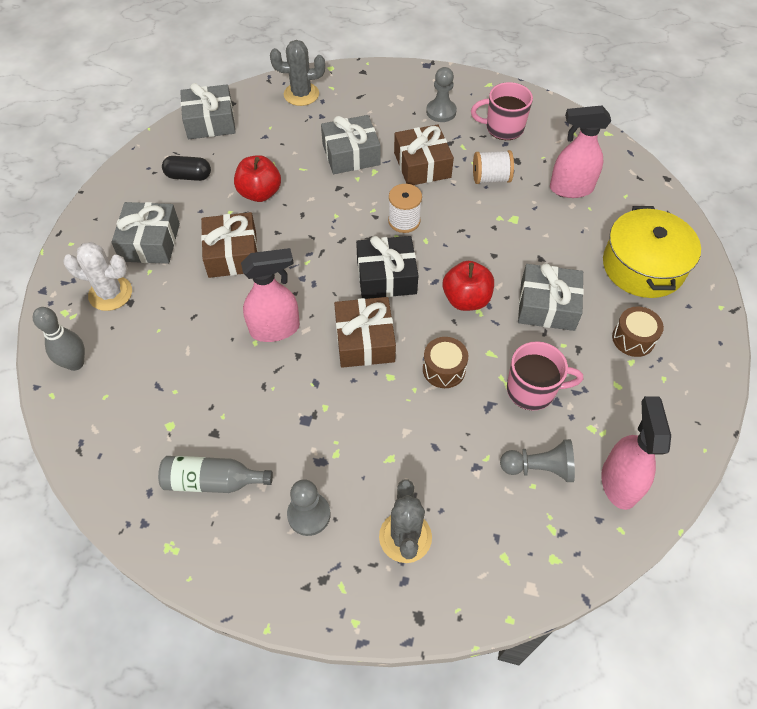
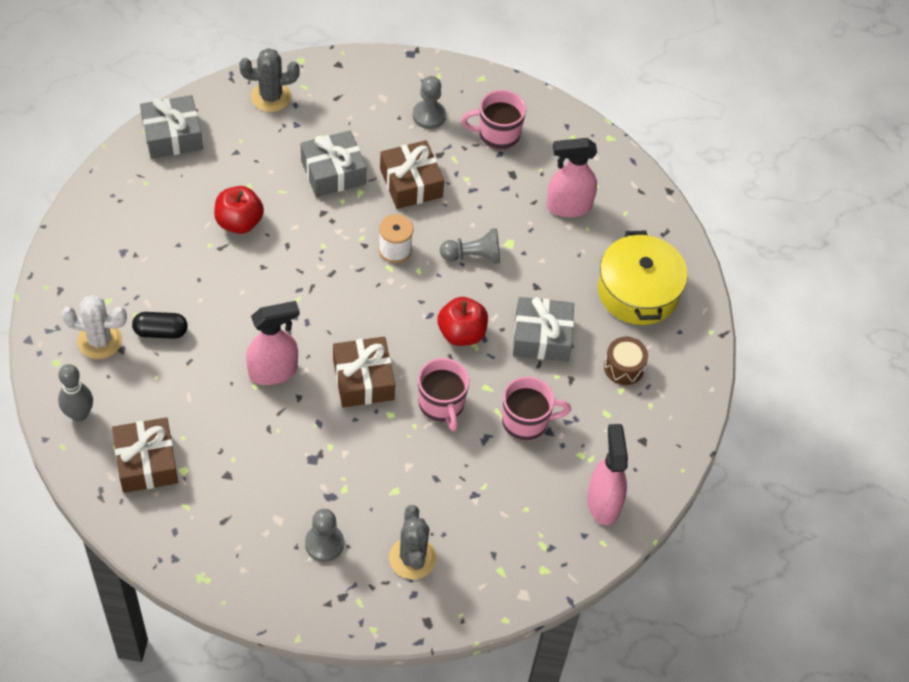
camera: 10 degrees left, 0 degrees up
(150, 242) = (131, 282): grey gift -> none
(188, 176) = (159, 204): black capsule -> black capsule (161, 331)
(212, 481) = (232, 518): grey bottle -> none
(232, 254) = (219, 293): brown gift -> brown gift (146, 462)
(386, 276) = (380, 312): black gift -> none
(444, 369) = (441, 405): brown drum -> pink mug
(490, 178) = (484, 197): white spool -> none
(539, 468) = (531, 493): grey pawn -> grey pawn (473, 256)

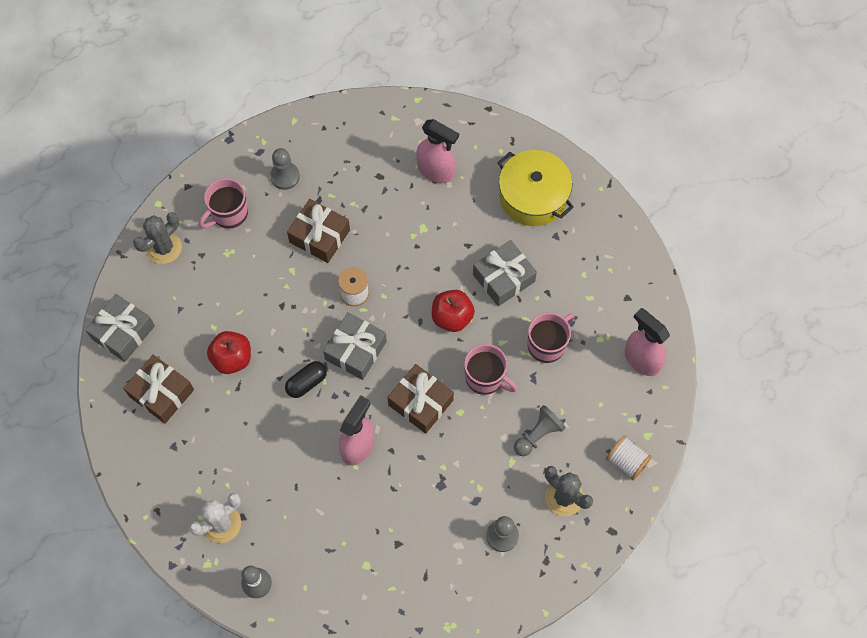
camera: 35 degrees left, 10 degrees up
(146, 462) = (337, 581): brown gift -> brown gift (161, 393)
(161, 331) = (256, 482): black capsule -> black capsule (306, 383)
(333, 172) = (260, 270): grey gift -> grey gift (356, 350)
(473, 256) = (408, 256): grey pawn -> grey pawn (538, 435)
(497, 134) = (343, 154): pink mug -> pink mug (229, 214)
(501, 575) = (626, 461): none -> white spool
(568, 206) = (436, 171): pink spray bottle -> pink spray bottle turned 105 degrees counterclockwise
(624, 367) = (571, 257): brown drum -> none

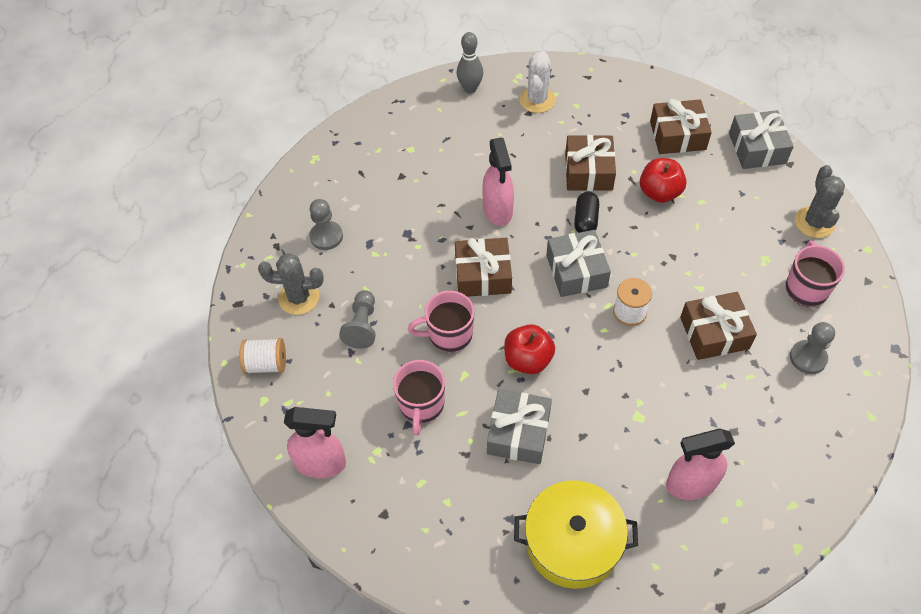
camera: 140 degrees right, 10 degrees down
(259, 421) = (588, 171): none -> brown gift

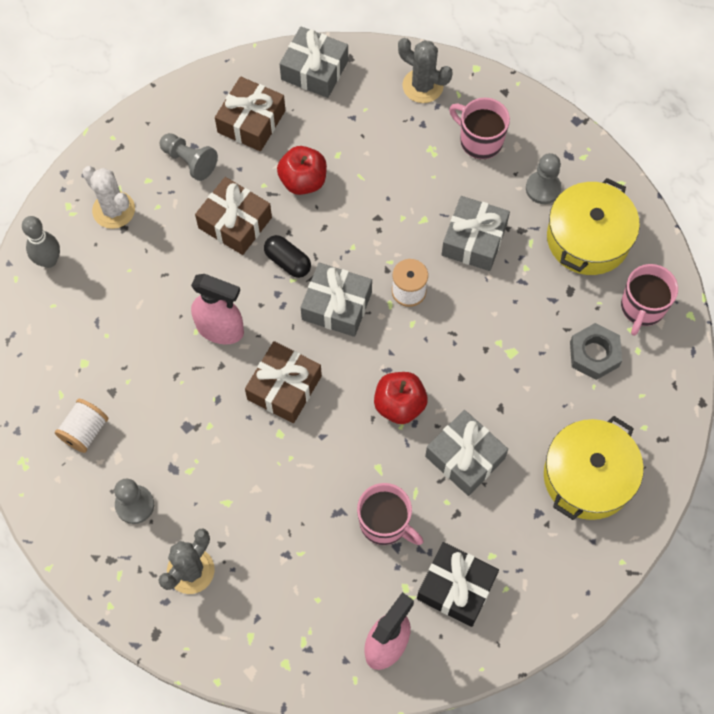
camera: 60 degrees left, 10 degrees up
(266, 364) = (247, 641): white spool -> white spool (85, 431)
(362, 326) = (265, 528): grey pawn -> grey pawn (189, 161)
(401, 489) = (456, 587): none -> black gift
(448, 335) = (328, 456): pink mug -> pink mug (642, 308)
(690, 484) = (594, 354): pink spray bottle -> grey nut
(714, 333) = (474, 240): brown gift -> grey gift
(794, 419) = (588, 238): none -> yellow pot

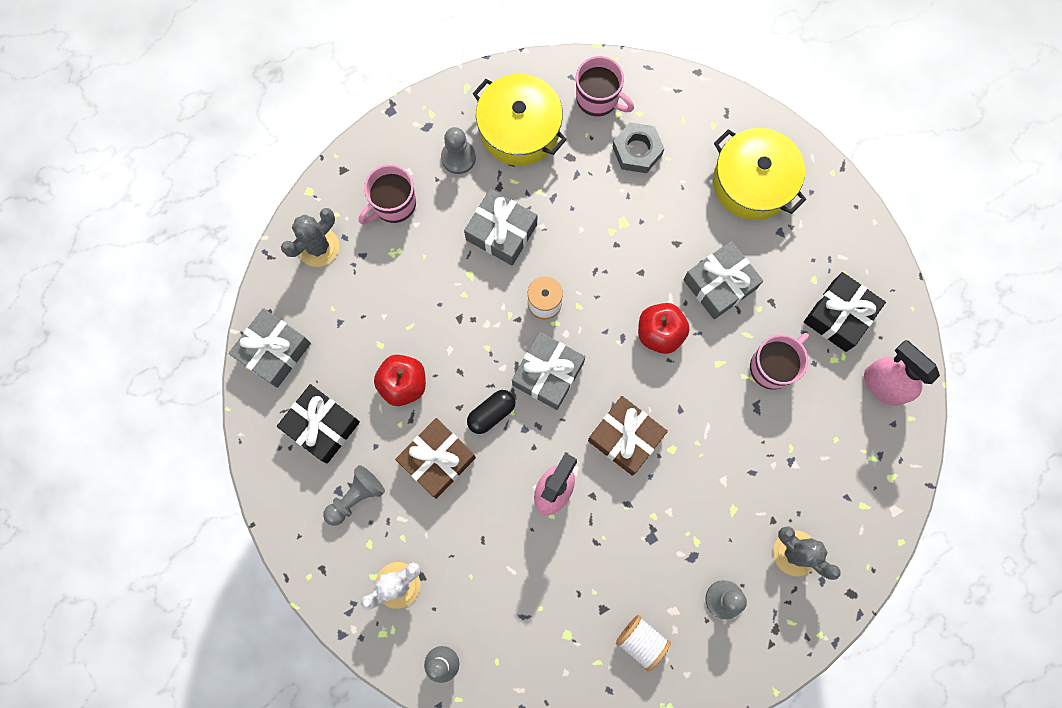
camera: 80 degrees left, 10 degrees up
(251, 121) = (322, 426): brown gift -> black gift

